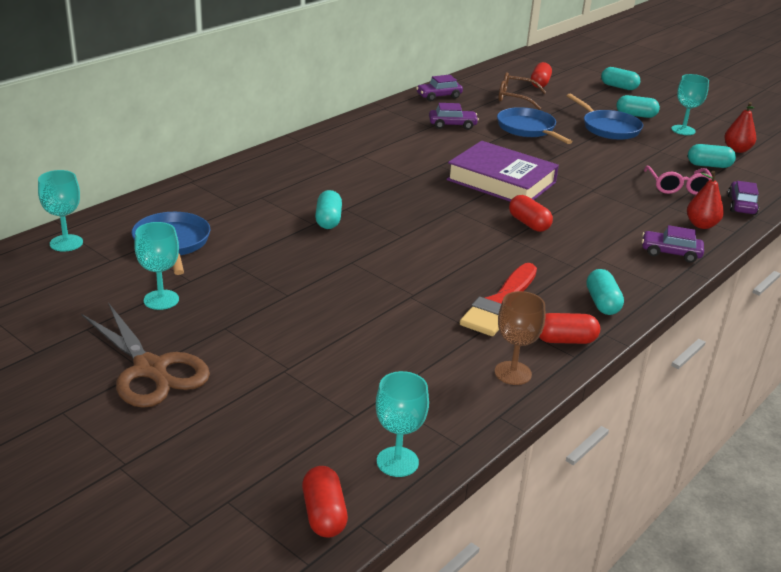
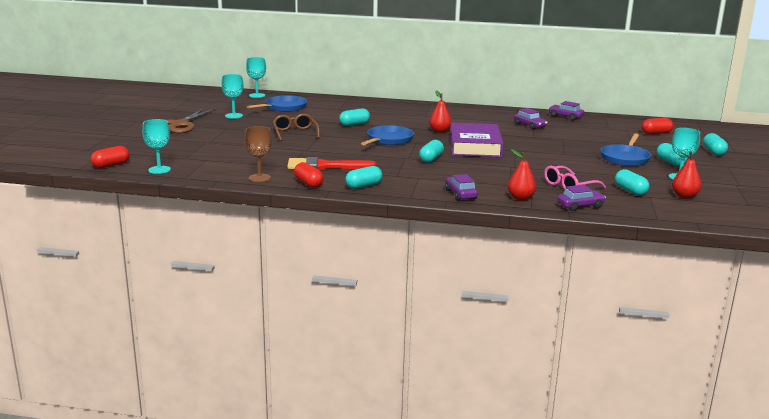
camera: 60 degrees right, 10 degrees down
(421, 179) = (440, 131): none -> red pear
(515, 98) = (612, 131): brown glasses -> brown glasses (295, 133)
(528, 129) = (568, 141): blue pan -> blue pan (388, 140)
(529, 223) = (431, 159): red capsule -> turquoise capsule

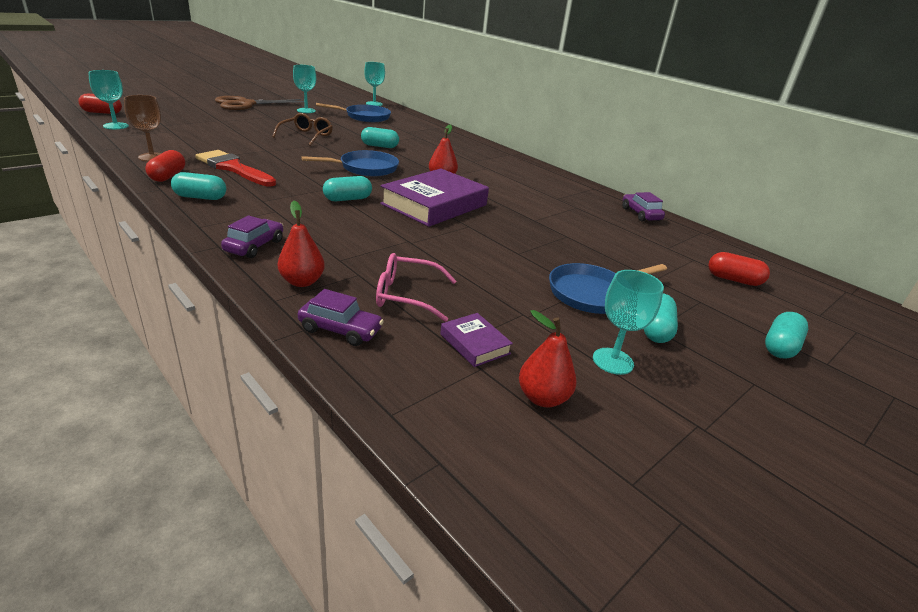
camera: 35 degrees right, 10 degrees up
(530, 125) = (564, 207): purple car -> none
(630, 191) = (474, 344): turquoise capsule -> purple book

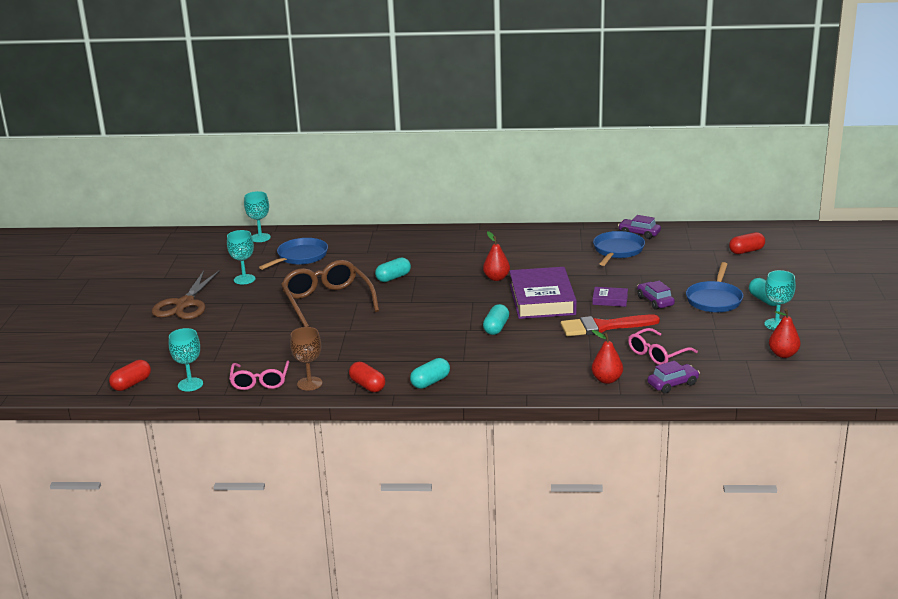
camera: 40 degrees left, 5 degrees down
(141, 142) = (260, 381): none -> pink glasses
(233, 168) = (378, 355): red brush -> red brush (603, 327)
(254, 246) = (540, 382): purple car -> purple car (655, 301)
(306, 136) = (327, 302): brown glasses -> brown glasses, size x1.63
(365, 168) = (440, 301): blue pan -> blue pan (617, 250)
(474, 344) = (724, 353): purple book -> purple book (610, 300)
(780, 347) = (812, 276): turquoise capsule -> none

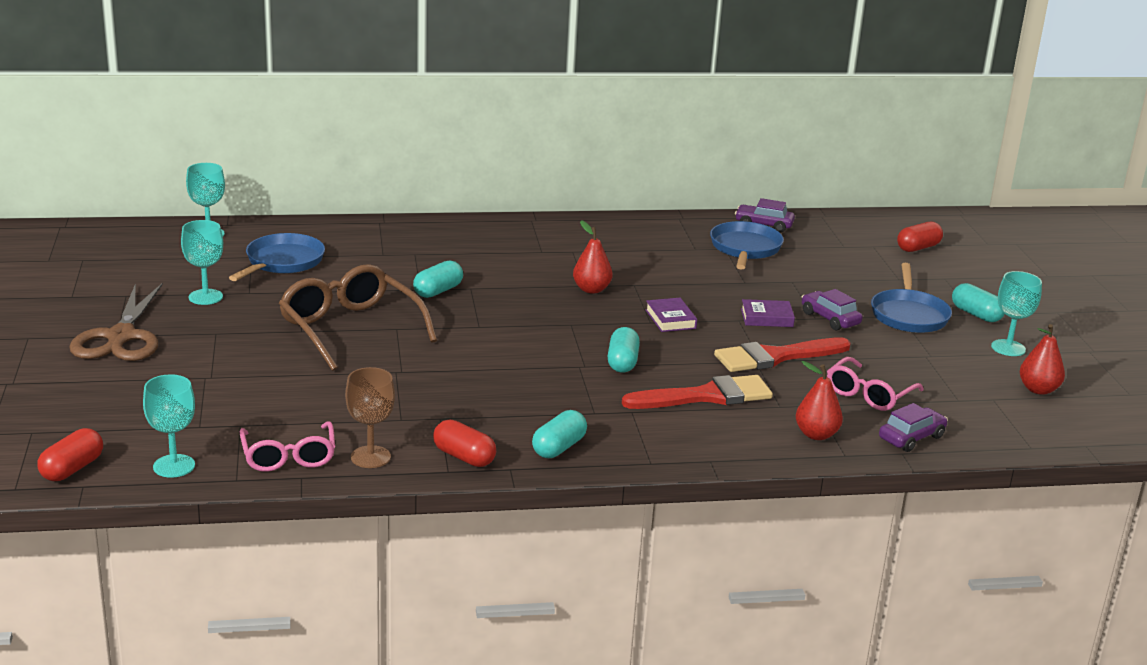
camera: 15 degrees left, 0 degrees up
(542, 299) = (670, 319): purple book -> purple book, size x0.45
(543, 352) = (706, 396): none -> red brush

